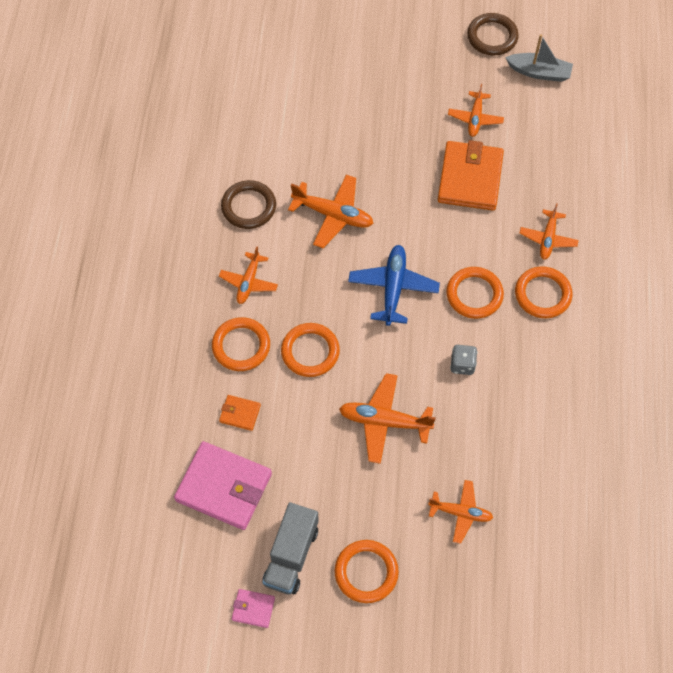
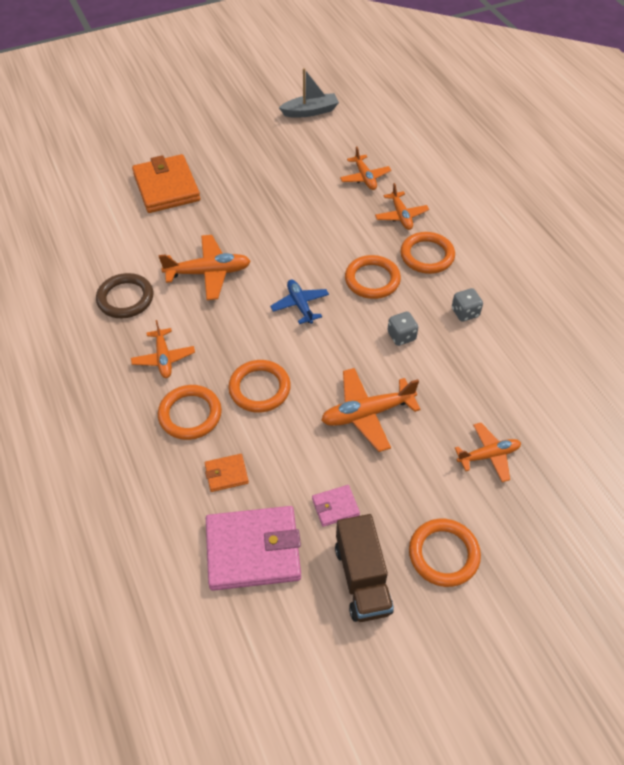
camera: 30 degrees left, 10 degrees down
(253, 609) = (359, 653): pink wallet -> pink wallet (335, 507)
(291, 555) = (362, 578): grey truck -> brown truck
(393, 288) = (300, 305): blue plane -> blue plane, size x0.66
(470, 178) = (307, 200): orange wallet -> orange wallet (166, 187)
(475, 118) = (282, 159): orange plane -> orange plane (364, 177)
(492, 37) = (256, 102): brown ring -> none
(536, 371) = (465, 313): none -> grey dice

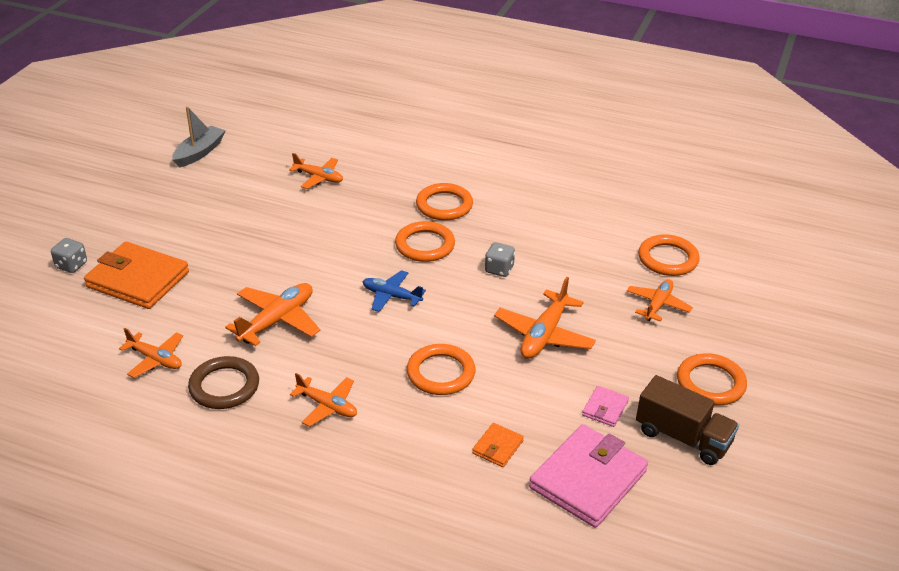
camera: 45 degrees left, 15 degrees down
(190, 414) = (409, 429): orange ring -> orange ring (668, 259)
(401, 216) = (386, 189): orange plane -> orange plane (155, 359)
(465, 313) = (523, 227): grey dice -> grey dice (71, 265)

